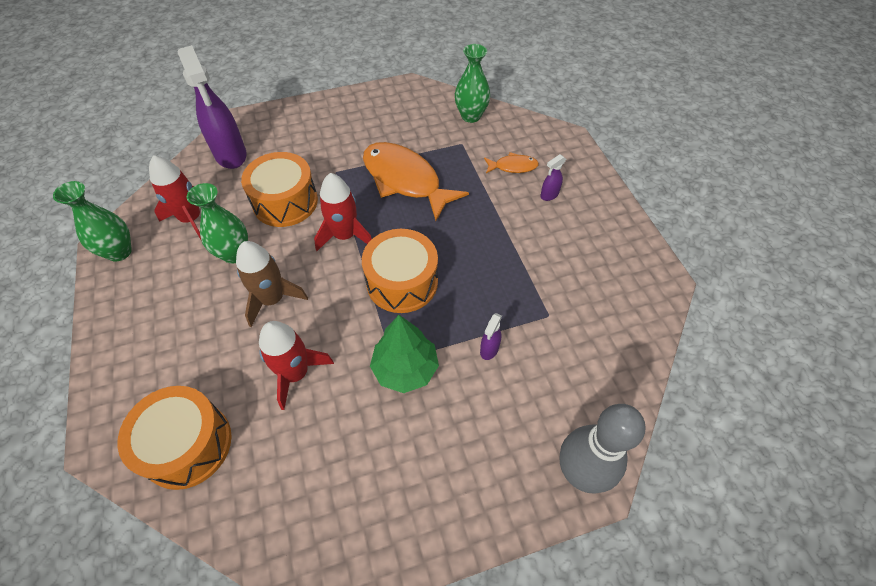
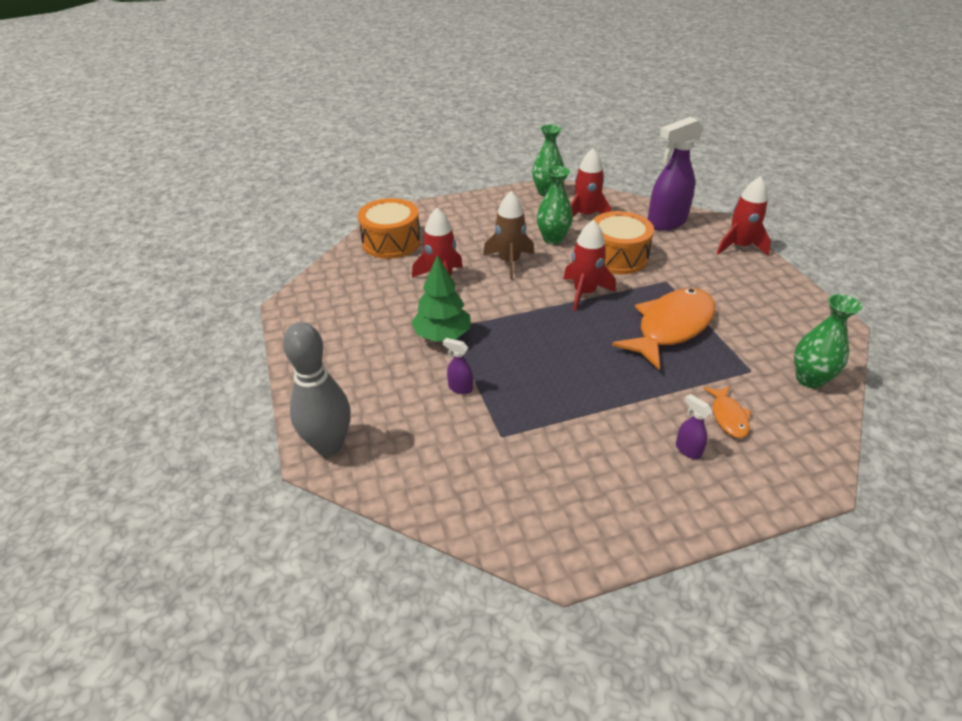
camera: 90 degrees right, 15 degrees down
(289, 113) = (739, 246): none -> red rocket
(402, 282) = (534, 330): orange drum -> none

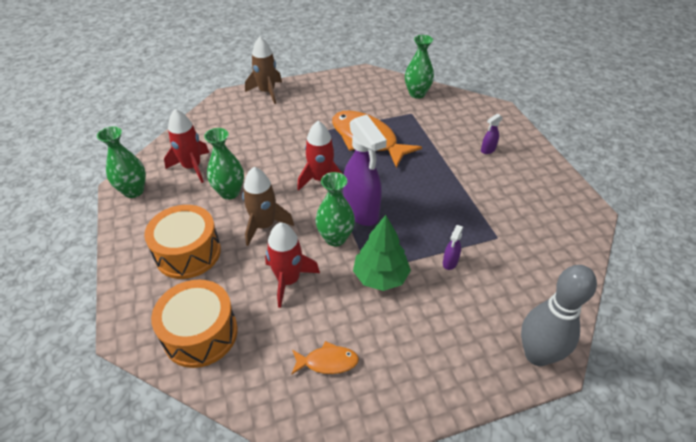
camera: 90 degrees left, 5 degrees up
(494, 305) = (335, 238): none -> green vase
(617, 257) = (269, 155): orange drum -> orange drum (188, 253)
(666, 223) = (221, 121): purple spray bottle -> purple spray bottle (361, 212)
(728, 417) = (455, 129): orange fish -> orange fish (328, 362)
(739, 246) = (267, 92): red rocket -> brown rocket

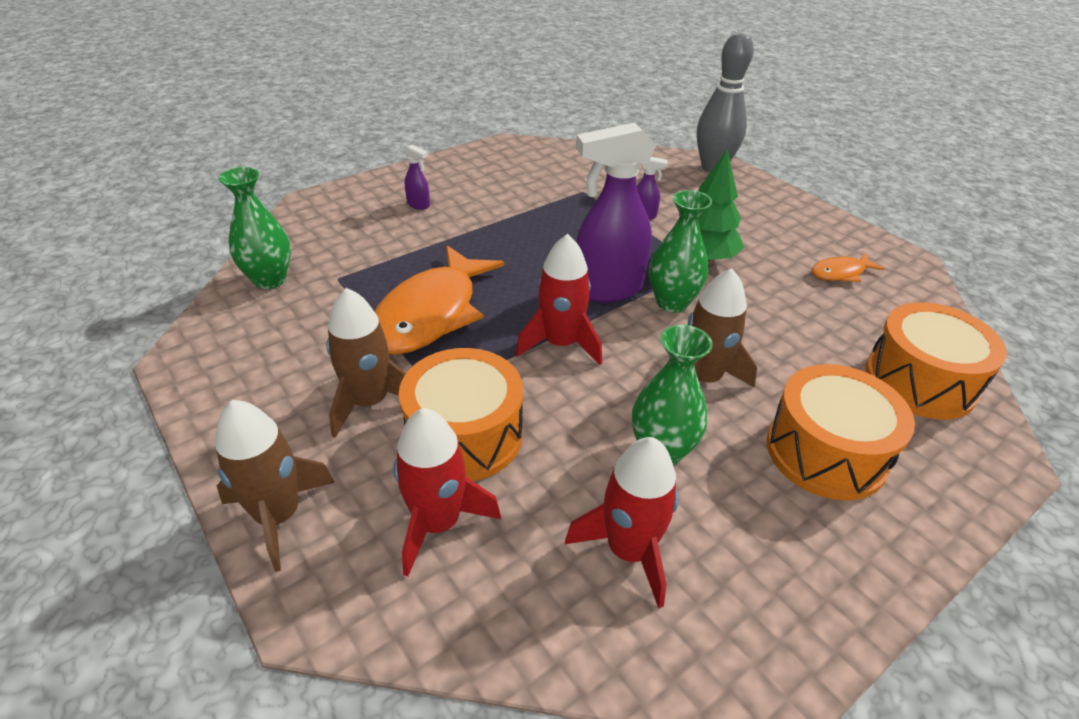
camera: 110 degrees left, 5 degrees down
(133, 191) = (767, 635): green vase -> none
(277, 137) = (464, 435): none -> orange drum
(288, 280) = (773, 327): red rocket -> red rocket (438, 523)
(312, 115) = (369, 402): none -> brown rocket
(328, 362) = (840, 273): orange fish -> orange fish turned 90 degrees counterclockwise
(361, 212) = (607, 289): purple spray bottle -> purple spray bottle turned 150 degrees counterclockwise

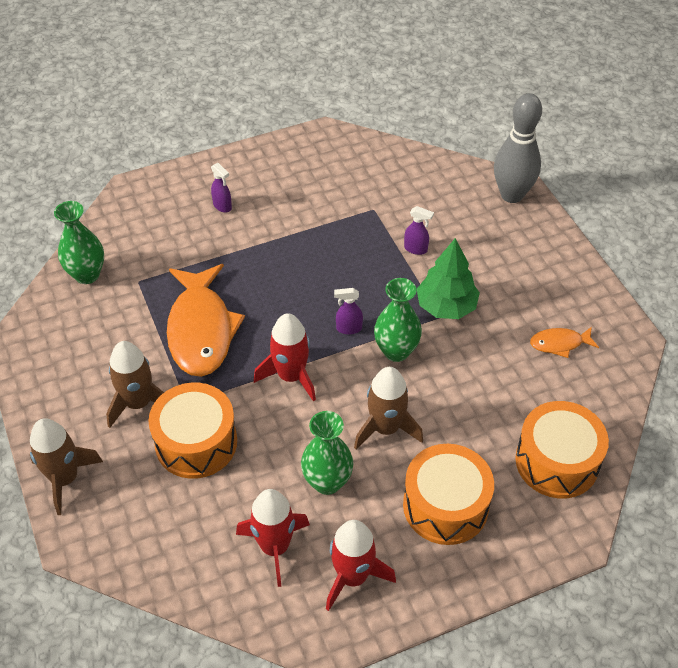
camera: 15 degrees right, 10 degrees up
(431, 314) = (201, 330): orange fish -> orange fish turned 45 degrees counterclockwise
(438, 523) = (161, 503): red rocket -> red rocket (353, 577)
(607, 289) = (348, 328): purple spray bottle -> purple spray bottle, size x0.43

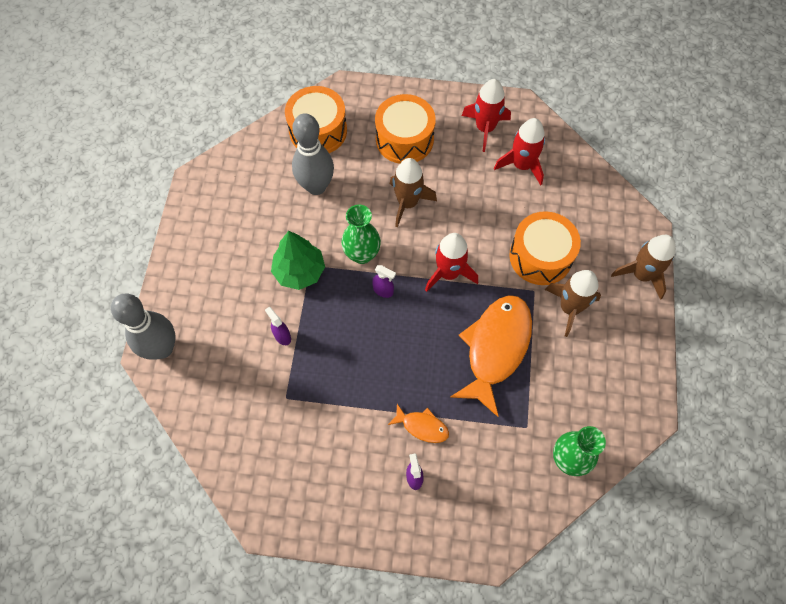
camera: 150 degrees left, 15 degrees up
(327, 482) = (467, 187): green vase -> none
(501, 396) = (316, 186): none -> grey bowling pin
(559, 344) = (246, 202): orange fish -> orange fish (422, 426)

